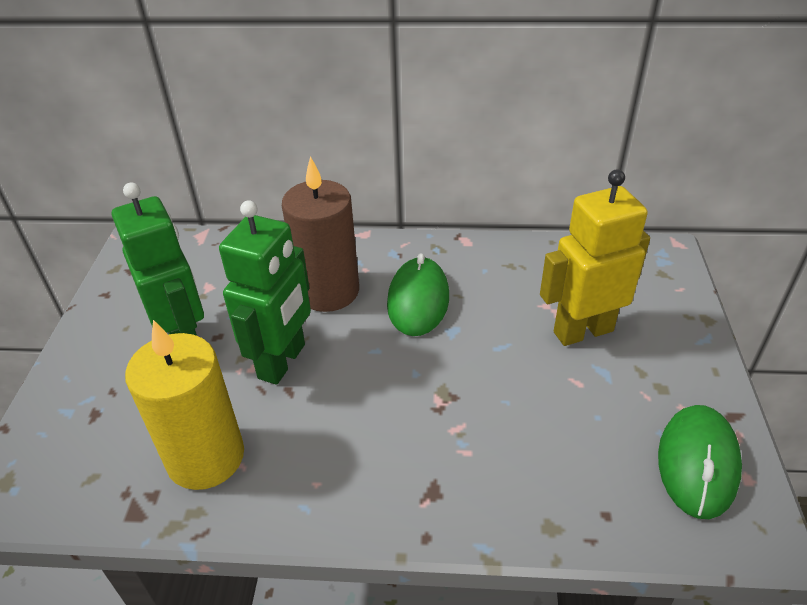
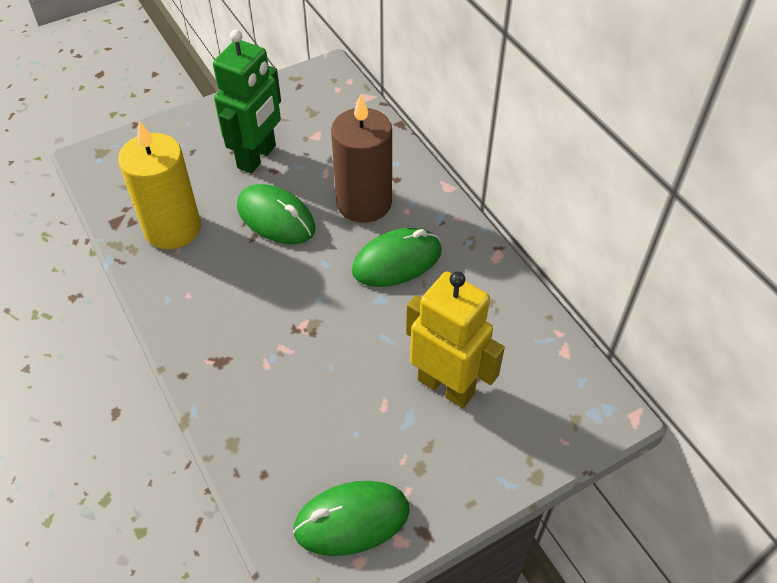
camera: 55 degrees right, 10 degrees up
(282, 361) = (276, 218): green robot -> green mouse

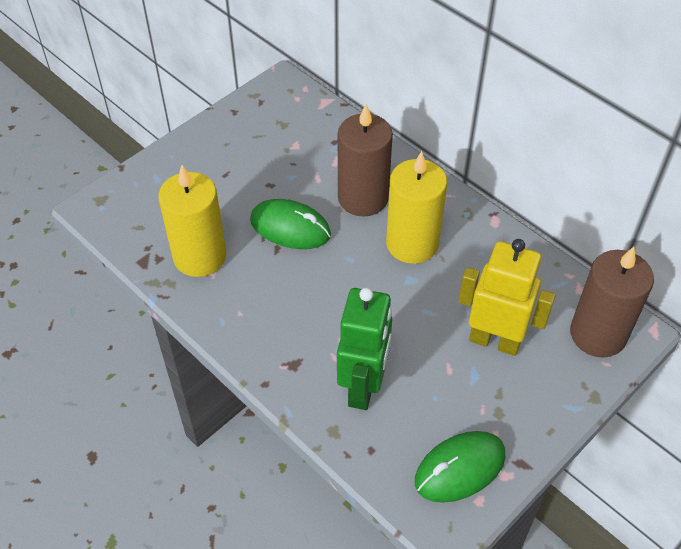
camera: 15 degrees left, 0 degrees up
(257, 157) = (250, 175): green robot -> green robot (363, 387)
(397, 261) = (412, 243): green mouse -> yellow candle
(566, 406) = (598, 334): none -> brown candle

